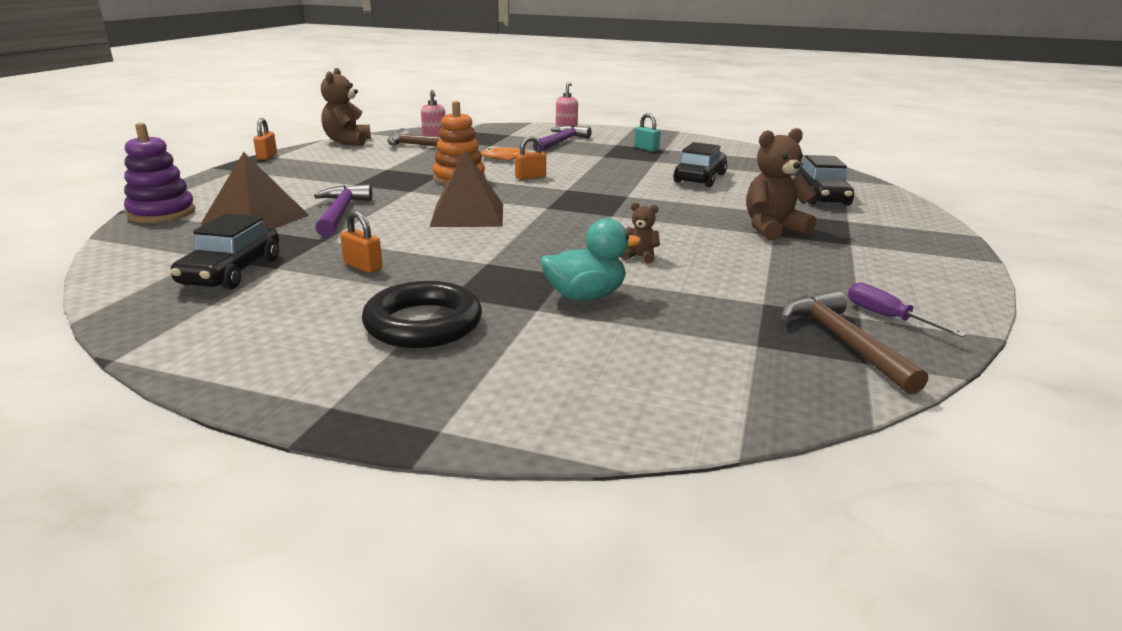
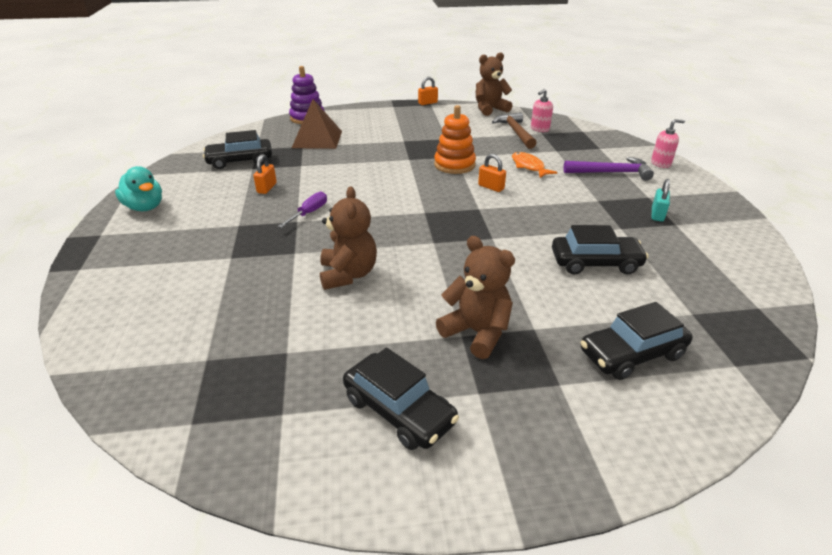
camera: 65 degrees right, 10 degrees up
(340, 213) = (346, 154): purple hammer -> none
(423, 324) = (196, 228): black ring -> none
(468, 215) = (380, 190): brown pyramid -> none
(585, 296) = (260, 269): turquoise duck -> turquoise duck (145, 207)
(639, 256) = (348, 274): brown teddy bear -> brown teddy bear, size x2.01
(843, 342) = (224, 407): brown hammer -> none
(866, 272) = (399, 410): none -> black car
(887, 317) = (289, 432): purple screwdriver -> purple screwdriver (309, 213)

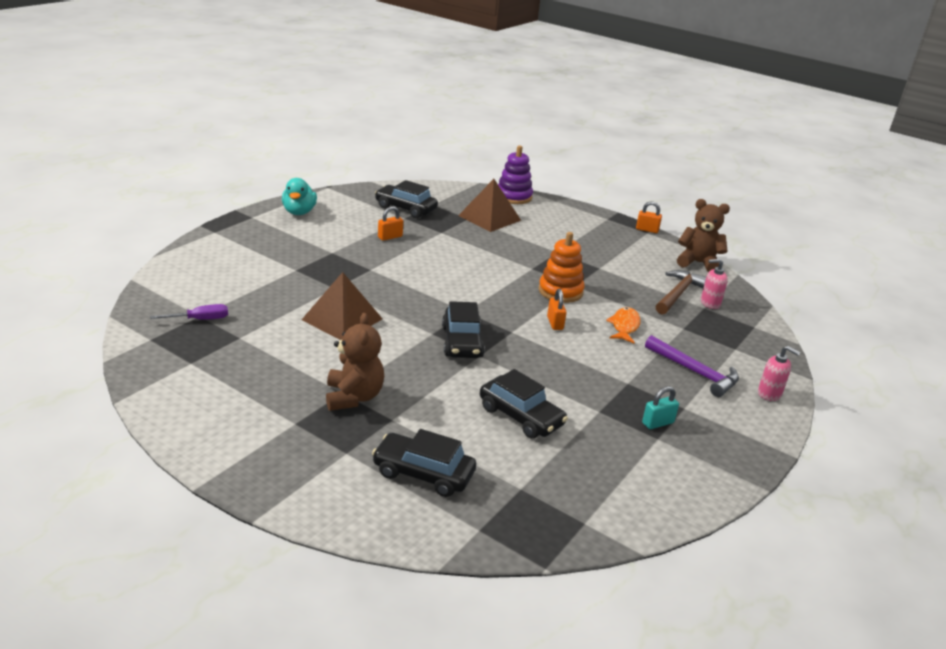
camera: 40 degrees right, 5 degrees down
(309, 213) = (387, 268): purple screwdriver -> purple screwdriver (200, 319)
(348, 274) = (342, 319): brown teddy bear -> brown pyramid
(399, 410) = (242, 400): black car -> black car (462, 342)

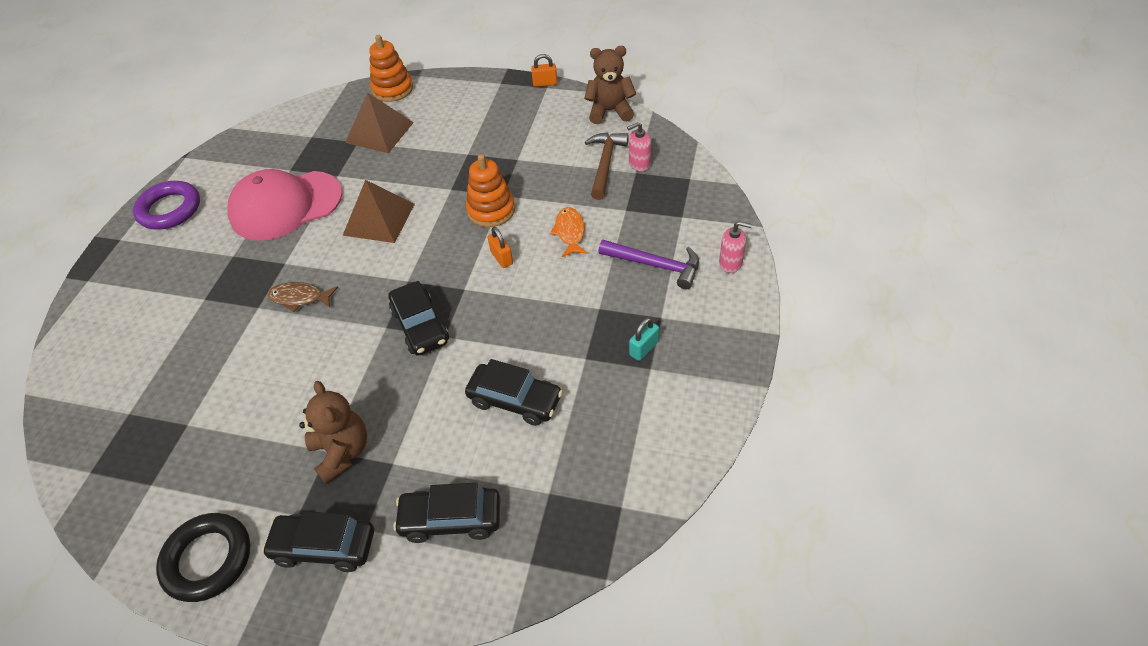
camera: 15 degrees left, 20 degrees up
(200, 319) = (132, 418): purple screwdriver -> none
(208, 424) = (208, 559): none -> black ring
(299, 212) = (170, 209): turquoise duck -> purple ring
(342, 319) = (284, 349): brown pyramid -> brown pyramid (379, 219)
(371, 293) = (299, 298): none -> brown fish
(390, 237) = (285, 206): orange padlock -> pink cap
(405, 208) = (285, 155): black car -> black car (324, 547)
(513, 197) = (392, 89): purple stacking toy -> orange stacking toy

